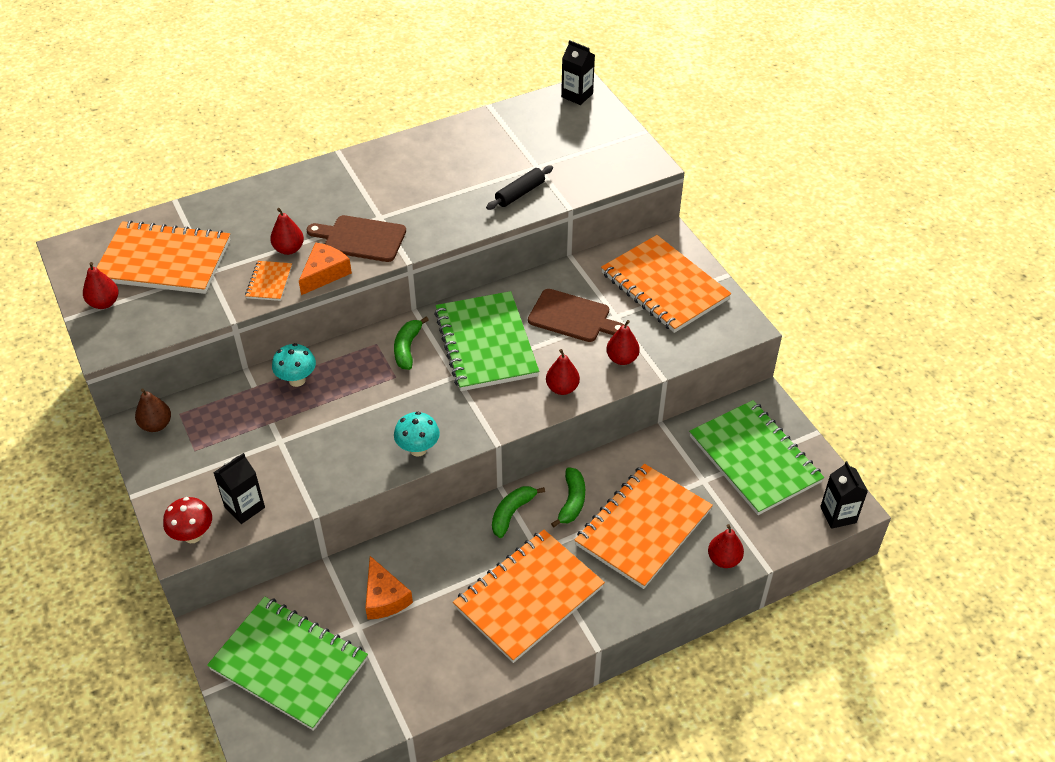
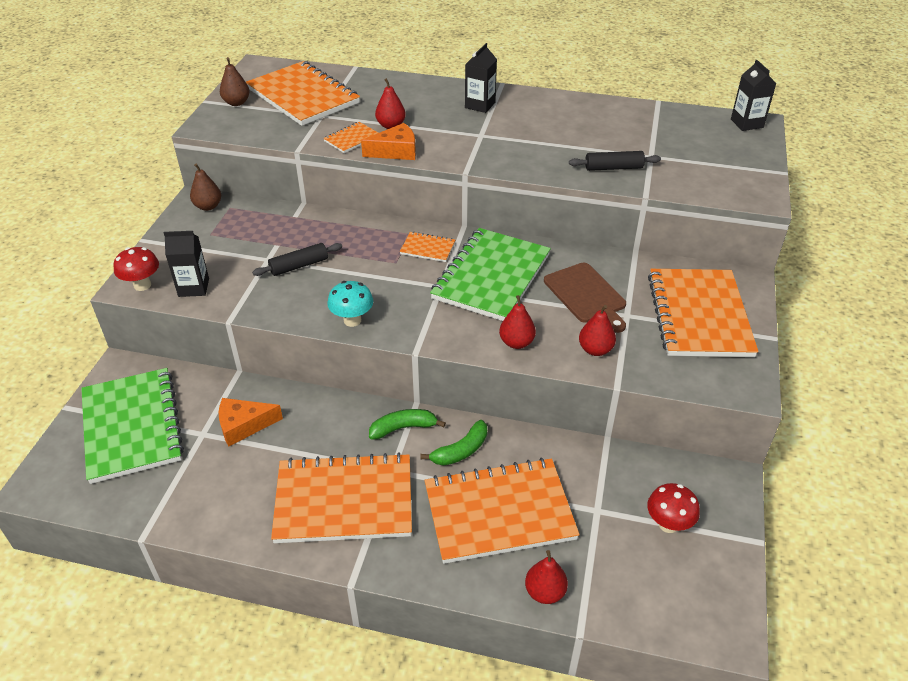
camera: 40 degrees right, 5 degrees down
(104, 303) = (236, 103): red pear -> brown pear
(297, 380) = (326, 227): turquoise mushroom -> none
(316, 430) = (299, 266): none -> black rolling pin
(361, 239) = (449, 142): brown cutting board -> none
(384, 597) = (244, 425): orange cheese -> orange cheese turned 60 degrees clockwise
(407, 348) = (427, 248): green banana -> orange notebook
(754, 459) = (668, 524): green notebook -> red mushroom
(838, 515) = (707, 634): black carton -> black carton (480, 105)

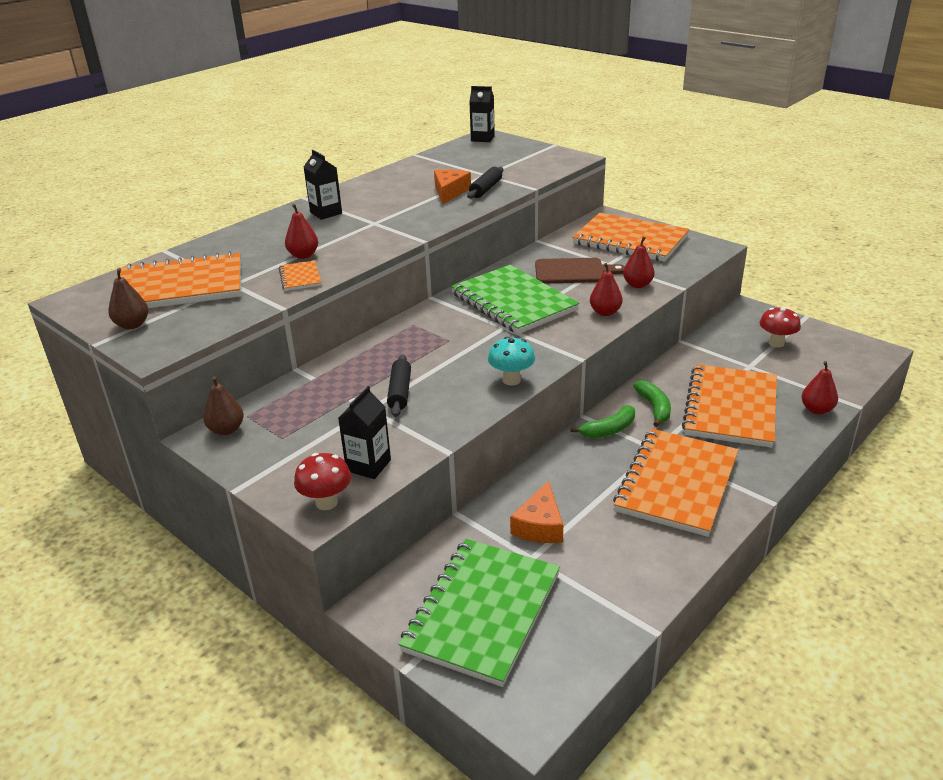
camera: 60 degrees left, 10 degrees down
(132, 426) = (482, 612): green notebook -> green notebook turned 75 degrees counterclockwise
(395, 151) = (350, 262): orange cheese -> orange cheese (449, 192)
(403, 428) = (609, 430): green banana -> green banana turned 135 degrees counterclockwise
(427, 248) = (445, 320): orange notebook -> none

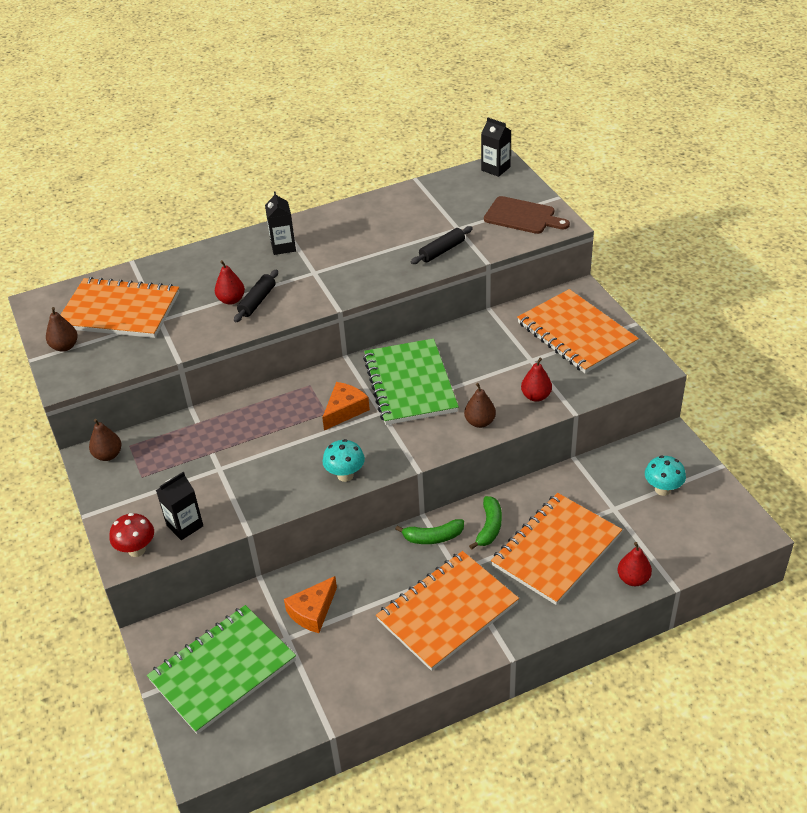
camera: 25 degrees right, 10 degrees up
(300, 277) = (212, 328): orange notebook -> none
(400, 392) = (252, 459): black rolling pin -> black rolling pin (257, 301)
(449, 192) = (407, 246): orange cheese -> orange cheese (345, 410)
(573, 271) = (490, 361): brown cutting board -> brown cutting board (522, 216)
(605, 312) = (480, 422): red pear -> brown pear
(776, 343) = (662, 489): red mushroom -> turquoise mushroom

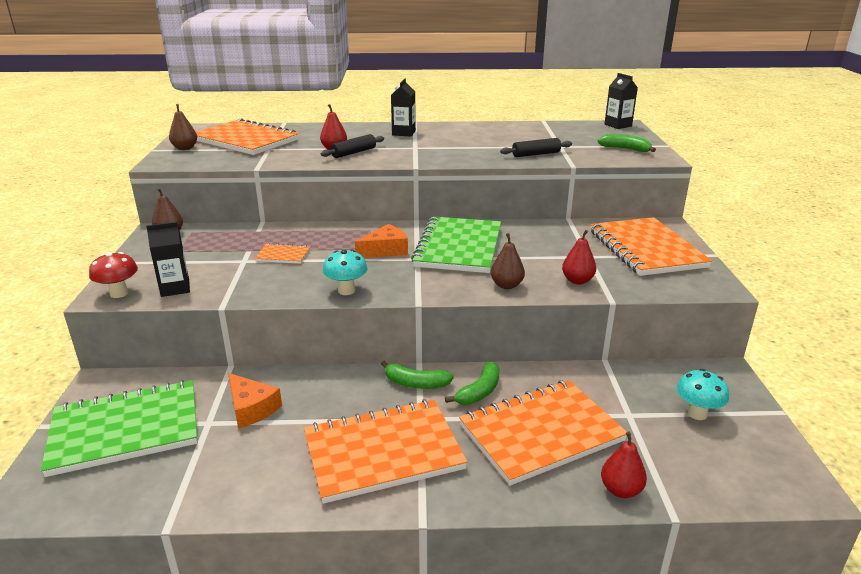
camera: 20 degrees right, 15 degrees down
(251, 449) = (283, 255): none -> orange notebook
(312, 611) = (251, 408): orange cheese -> orange cheese turned 105 degrees counterclockwise
(522, 216) = (625, 149): brown cutting board -> green banana

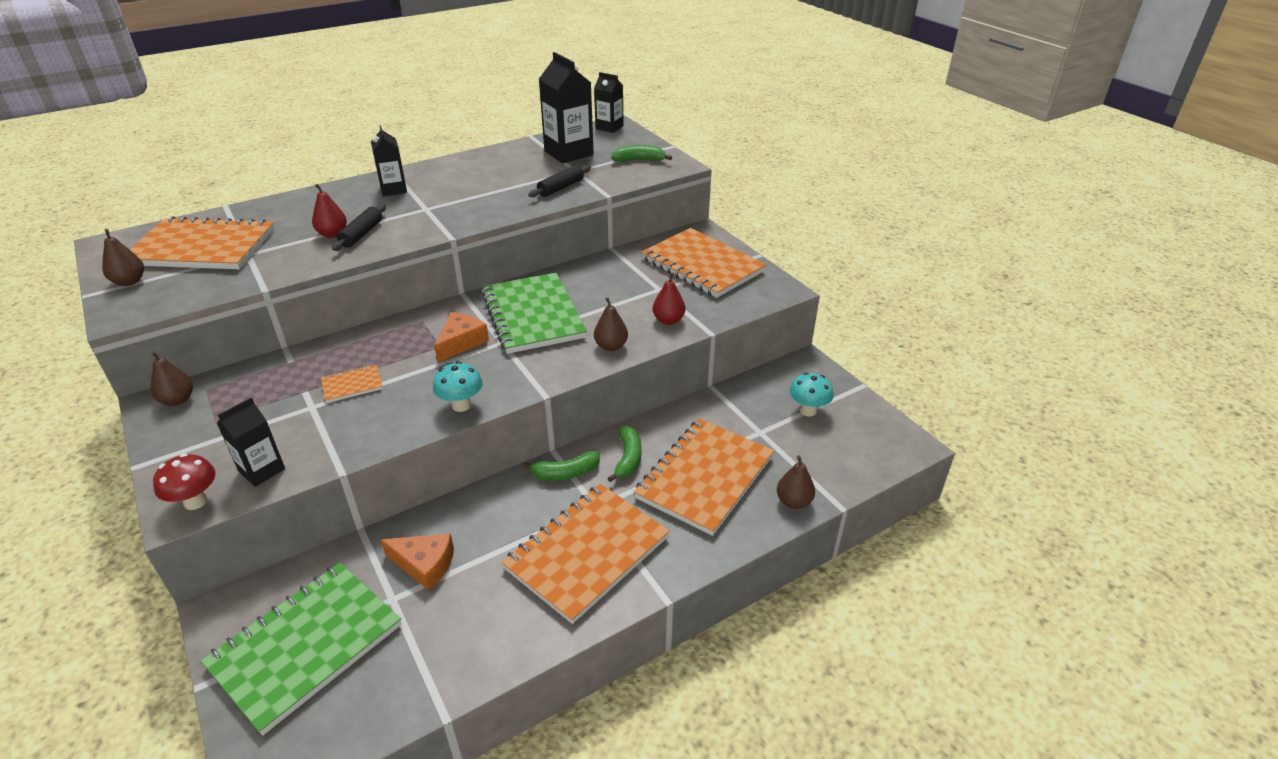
camera: 30 degrees left, 10 degrees up
(565, 135) = (568, 153): none -> black carton
(621, 490) = (793, 501): red pear -> brown pear

